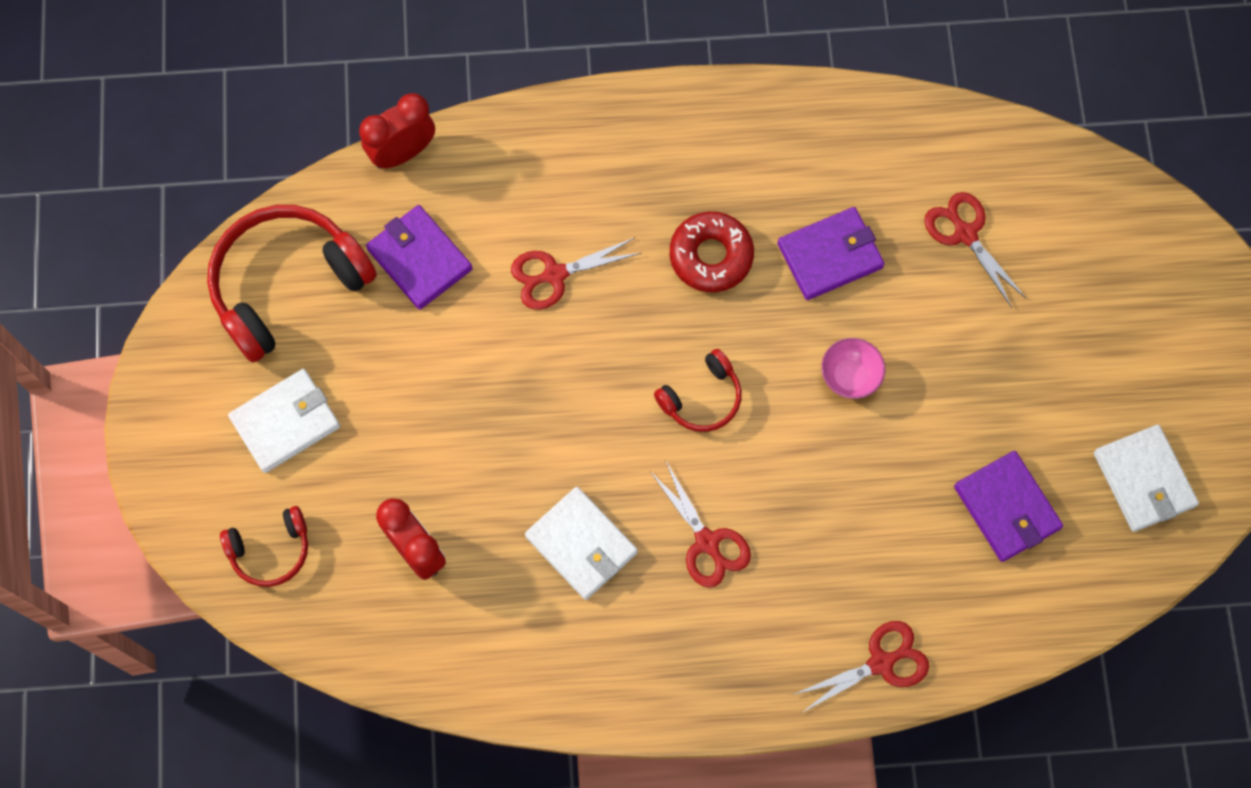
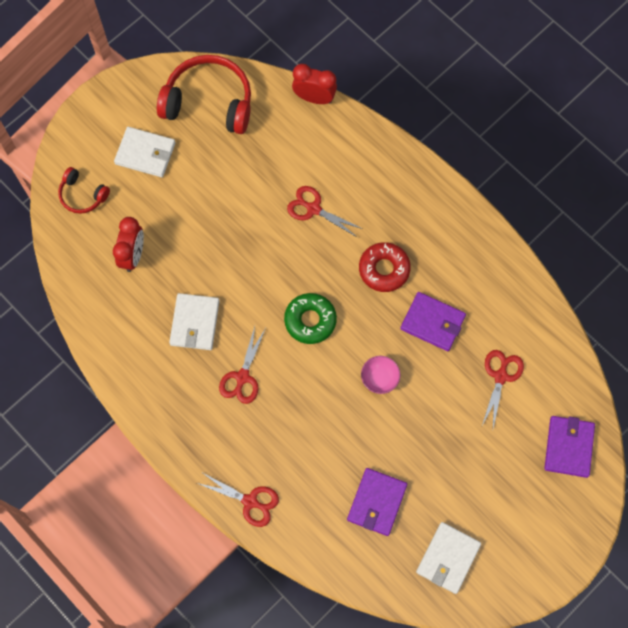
camera: 50 degrees right, 0 degrees up
(419, 259) = (269, 146): purple wallet -> purple wallet (568, 447)
(702, 398) = (310, 320): red headphones -> green donut

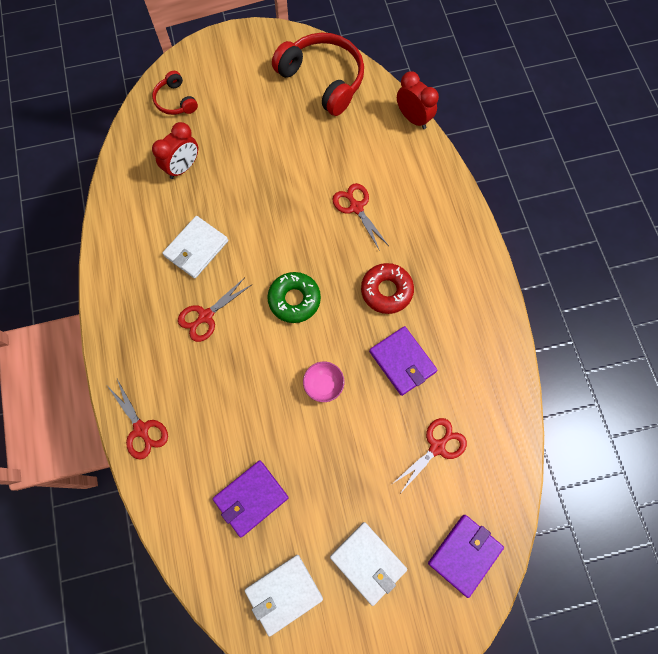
camera: 30 degrees right, 0 degrees up
(145, 153) = (246, 94): white wallet -> white wallet (368, 562)

